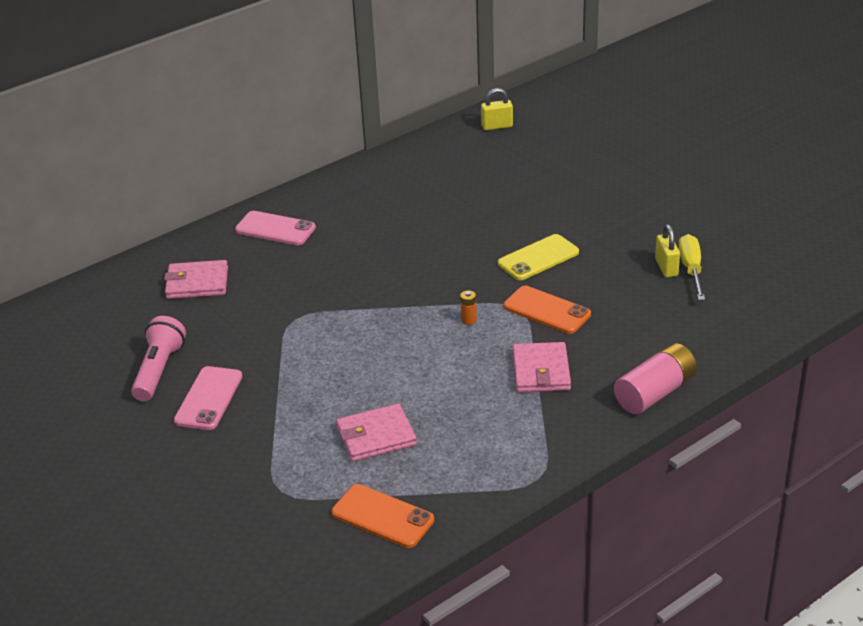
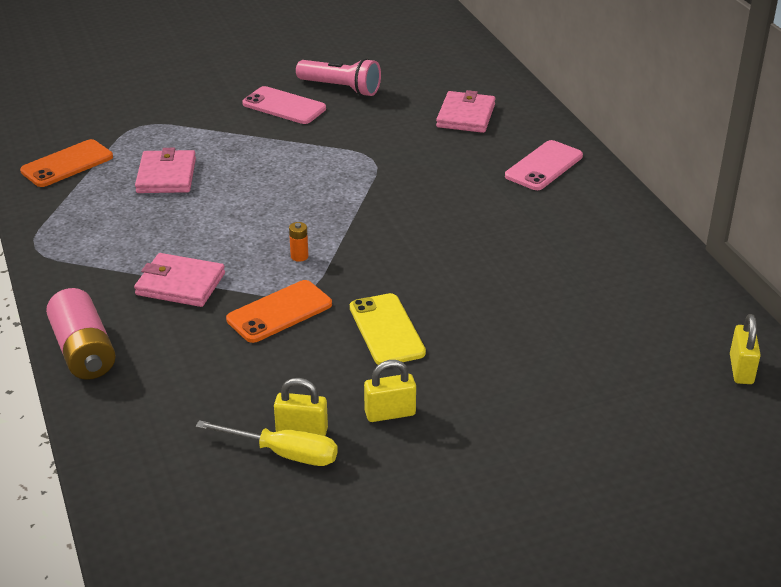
camera: 105 degrees right, 0 degrees up
(624, 238) = (390, 413): none -> yellow padlock

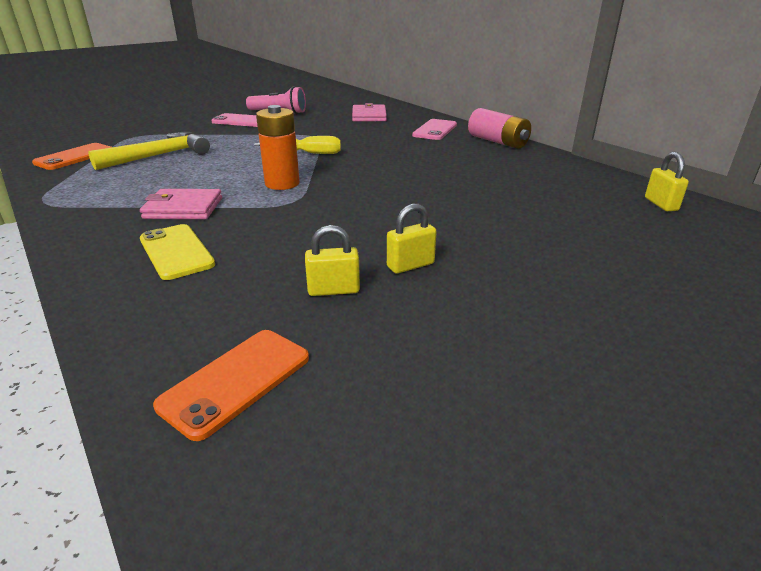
camera: 15 degrees left, 5 degrees down
(84, 351) = (92, 261): pink battery -> pink battery (497, 142)
(166, 176) = (160, 155): pink wallet -> yellow hammer
(279, 312) = (278, 214): orange phone -> orange phone (236, 381)
(284, 453) = (323, 310): yellow screwdriver -> yellow screwdriver (309, 153)
(299, 256) = (282, 184): orange battery -> orange battery, size x2.37
(387, 330) = (375, 214): yellow phone -> yellow phone (176, 252)

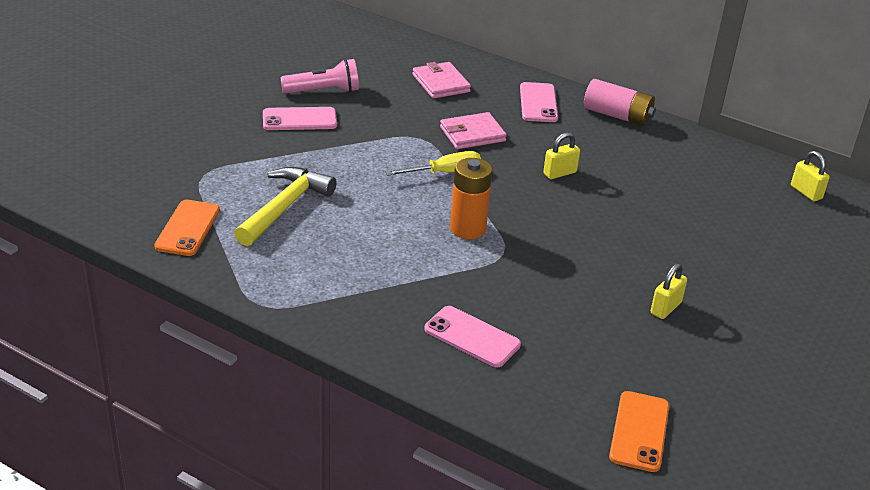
camera: 25 degrees left, 5 degrees up
(176, 252) = (472, 337): yellow phone -> pink phone
(183, 208) = (413, 284): pink wallet -> pink wallet (472, 134)
(333, 290) = (632, 346): yellow padlock -> yellow padlock (560, 173)

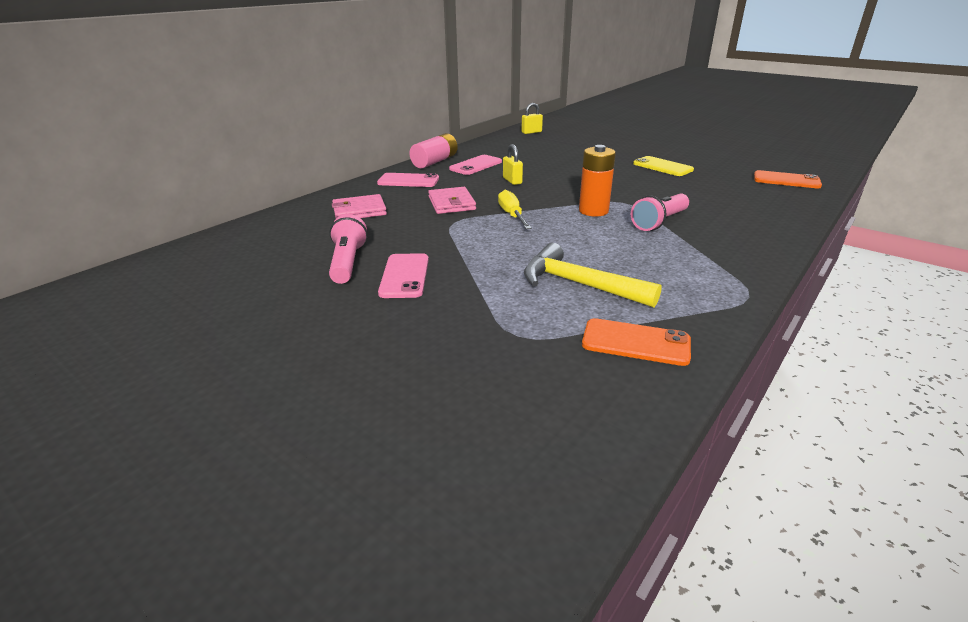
camera: 80 degrees left, 5 degrees down
(440, 274) = (659, 222): none -> pink flashlight
(472, 337) = (730, 215): pink phone -> pink phone (476, 165)
(665, 308) = (662, 167): yellow padlock -> yellow phone

